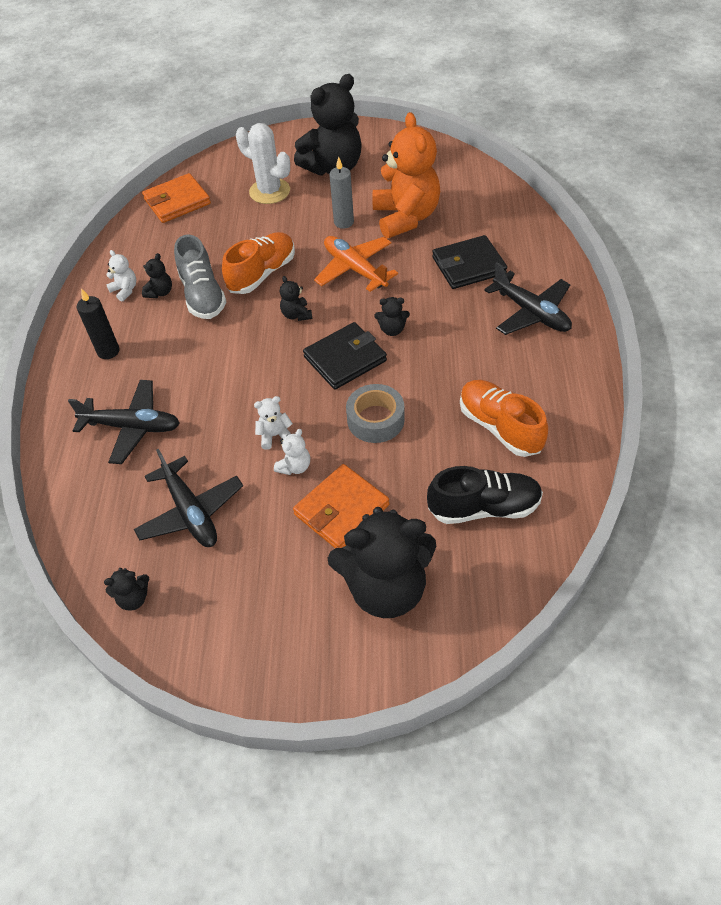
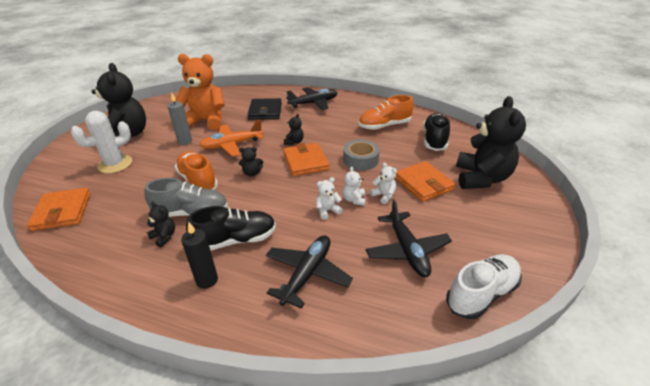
camera: 75 degrees left, 15 degrees down
(125, 290) = (138, 259): white teddy bear -> white teddy bear (327, 211)
(134, 598) = (481, 294): black teddy bear -> white shoe
(169, 349) = (236, 240): none -> black shoe
(190, 512) = (407, 250): black plane -> black plane turned 90 degrees clockwise
(345, 359) = (305, 162): black wallet -> orange wallet

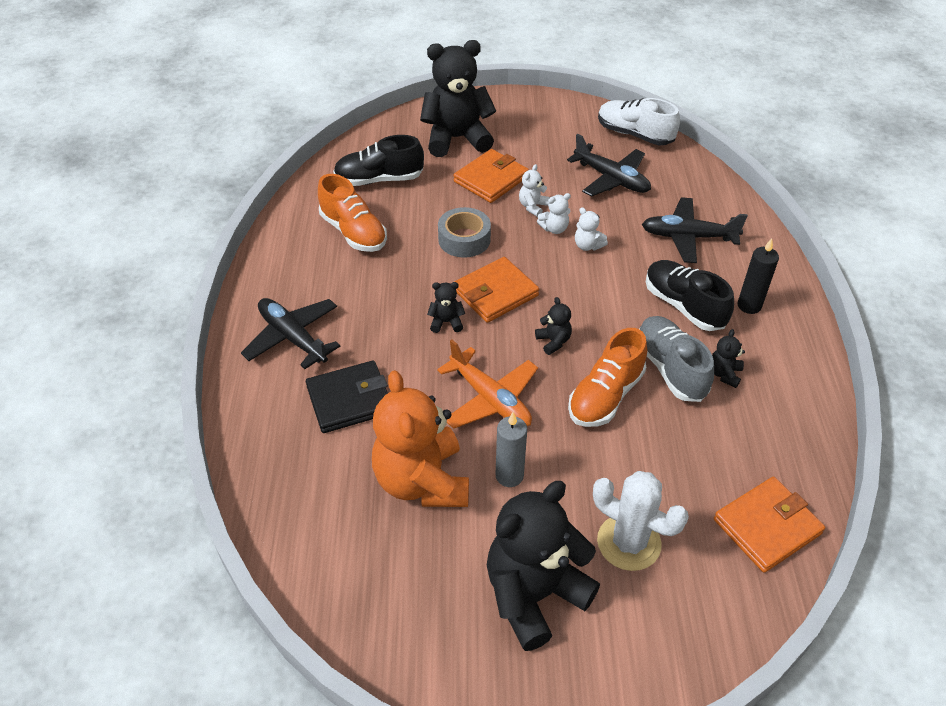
camera: 110 degrees left, 10 degrees up
(407, 250) = (611, 179): black plane -> black plane turned 75 degrees clockwise

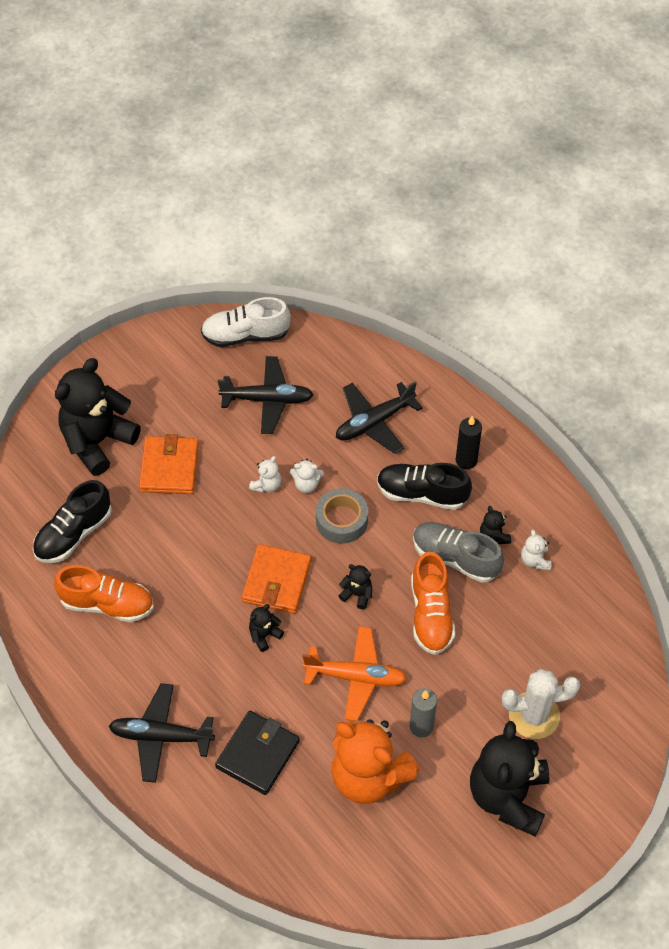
camera: 40 degrees left, 10 degrees up
(464, 239) = (205, 546): grey tape -> grey tape (341, 520)
(533, 206) = (229, 474): white teddy bear -> white teddy bear (535, 560)
(767, 526) = (604, 639): orange wallet -> none

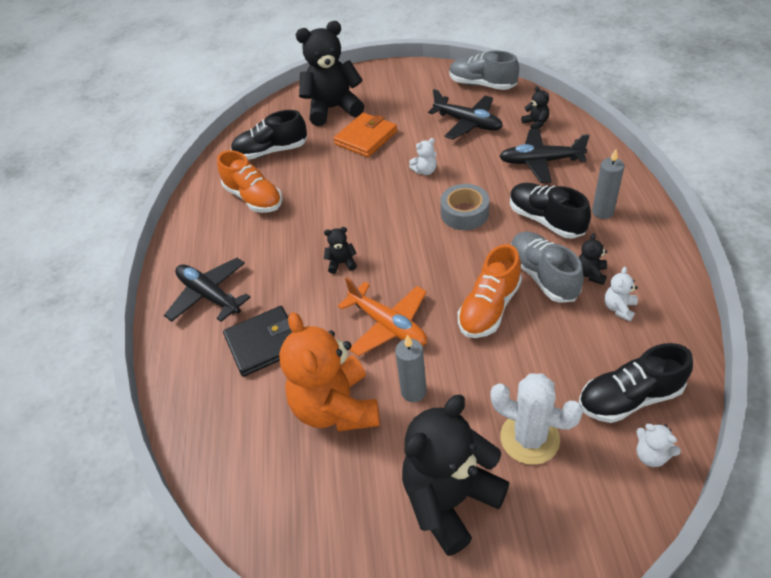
camera: 40 degrees right, 10 degrees down
(245, 335) = (482, 84): white shoe -> grey shoe
(276, 581) = (381, 232): orange wallet -> none
(306, 484) = (455, 181): white teddy bear -> white teddy bear (651, 455)
(357, 594) = (437, 267): black teddy bear -> black teddy bear (536, 123)
(466, 460) = (602, 212): black candle -> grey candle
(585, 641) = (629, 398): none -> black shoe

